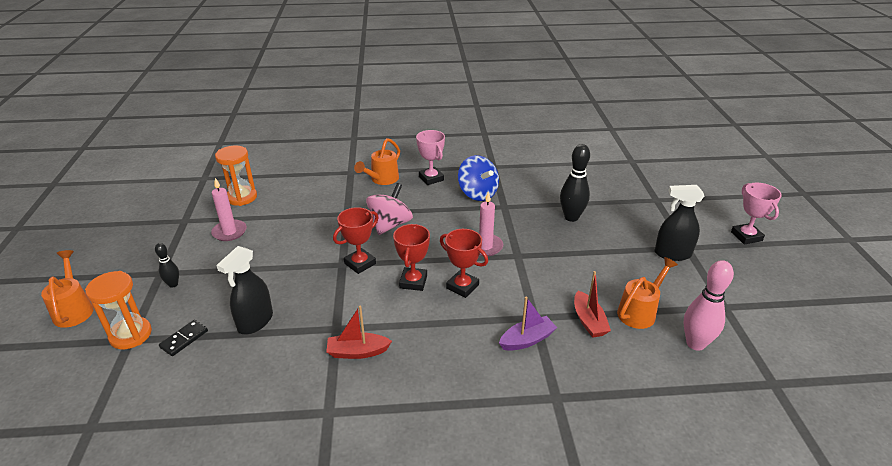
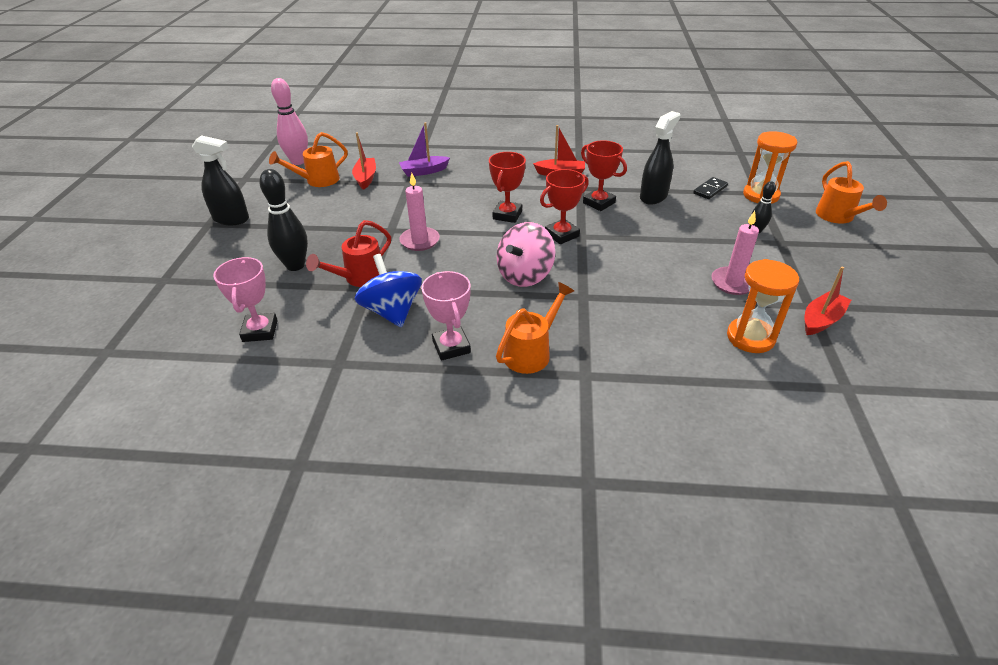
camera: 170 degrees left, 5 degrees up
(185, 211) = (821, 320): none -> red boat
(462, 287) = (461, 208): red trophy -> red trophy (599, 203)
(515, 212) = (360, 278): none -> red watering can
(746, 236) = (131, 229): pink trophy -> pink trophy (260, 331)

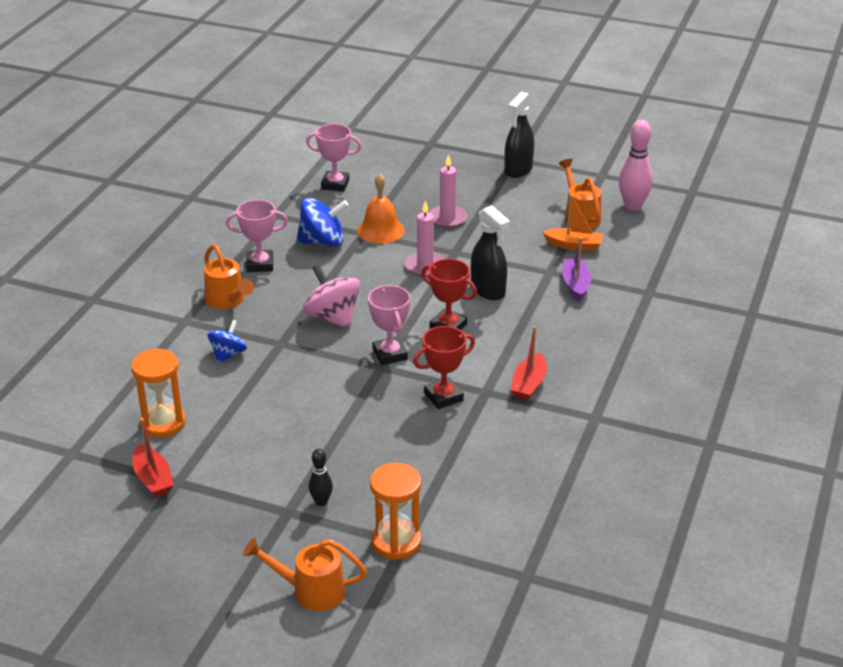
camera: 105 degrees right, 5 degrees down
(295, 265) = (418, 200): black bowling pin -> none
(360, 278) = (380, 230): red watering can -> orange bell
(366, 178) = (574, 246): red boat -> orange boat
(562, 235) = (390, 354): red trophy -> pink trophy
(621, 325) = (228, 354): none -> blue spinning top
(653, 196) = (438, 445): black spray bottle -> black spray bottle (488, 290)
(710, 190) = (432, 500): black domino -> none
(733, 283) = (242, 444): pink candle -> pink candle (447, 218)

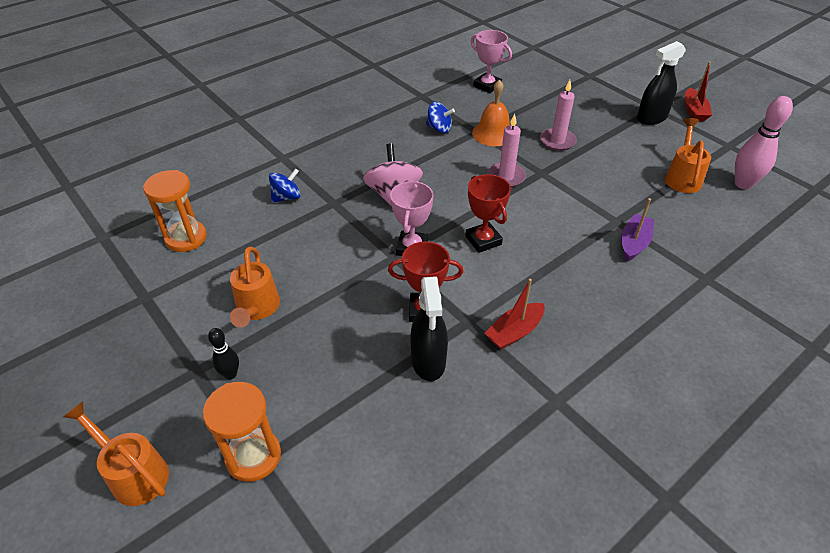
camera: 30 degrees right, 10 degrees up
(153, 479) = (131, 286): red boat -> red boat (694, 111)
(227, 300) = (327, 152): orange watering can -> orange watering can (257, 309)
(260, 264) = (376, 131): pink trophy -> none
(322, 242) = (439, 128): blue spinning top -> blue spinning top, size x0.63
(488, 290) = (545, 218): black spray bottle -> black spray bottle (428, 361)
(574, 246) = (658, 203): orange boat -> none

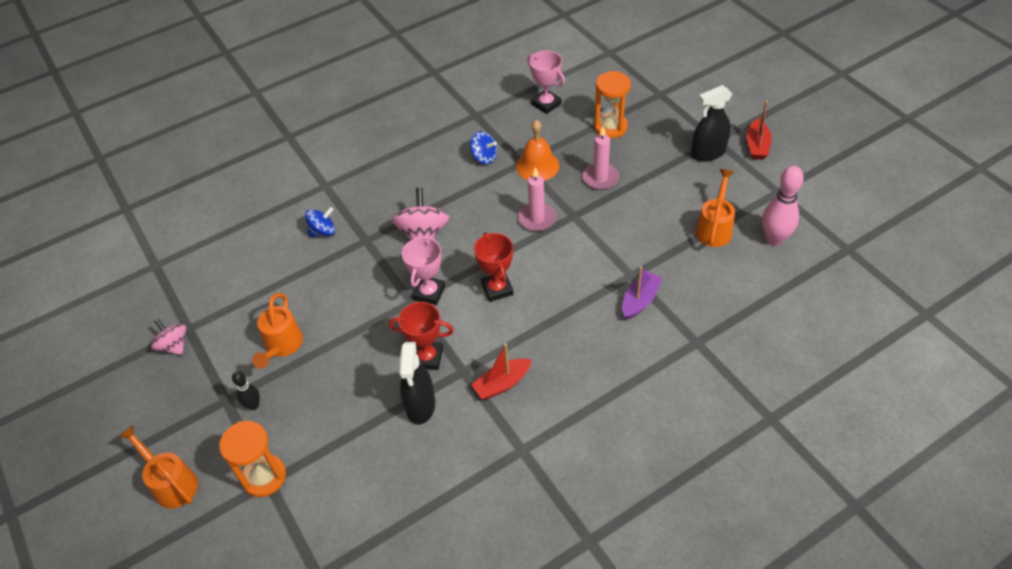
camera: 10 degrees right, 5 degrees up
(129, 316) = (174, 346): none -> pink spinning top
(186, 238) = (228, 271): orange hourglass -> orange hourglass (610, 127)

